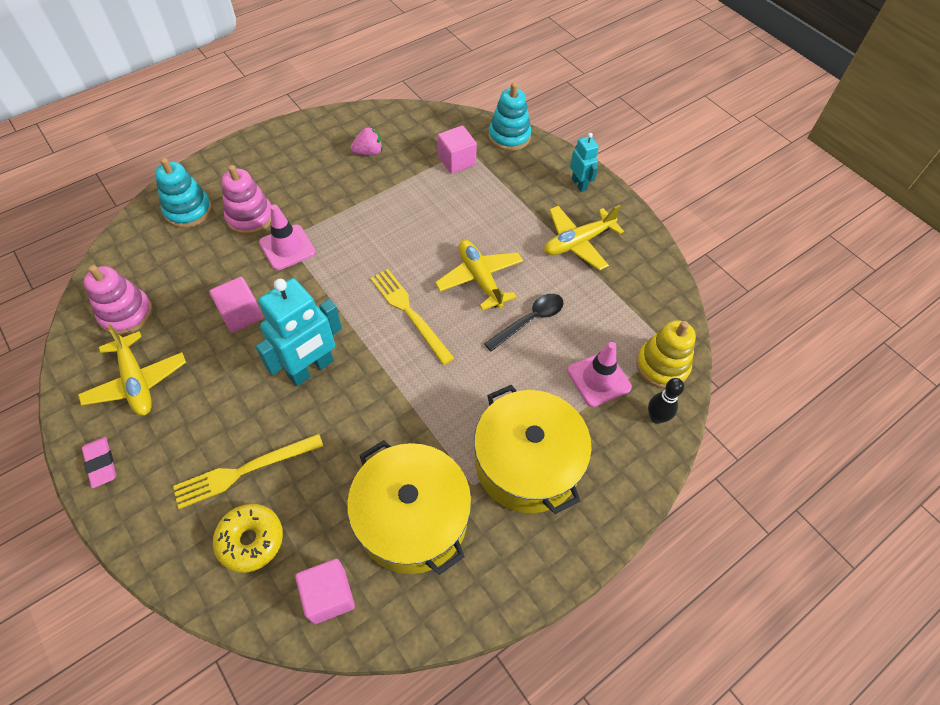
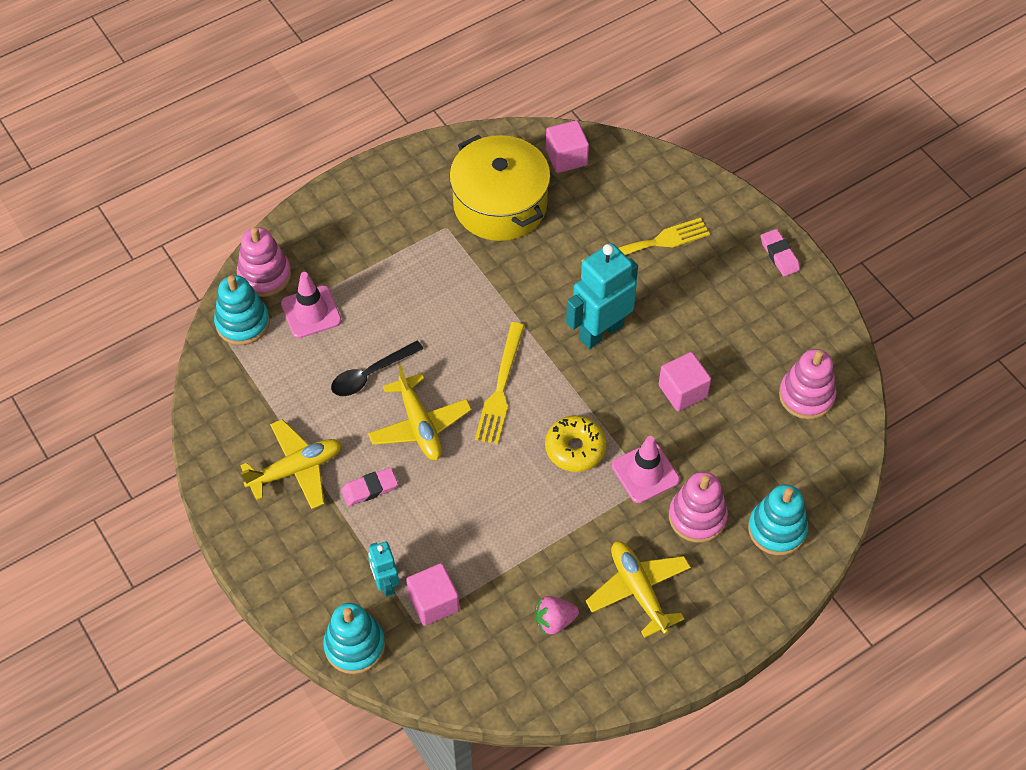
camera: 175 degrees left, 0 degrees up
(136, 382) = (771, 325): yellow plane -> yellow plane (638, 590)
(251, 540) = (634, 194): yellow donut -> yellow donut (575, 448)
(409, 313) = (500, 387): yellow fork -> yellow fork turned 45 degrees clockwise
(515, 230) = (369, 489): none -> pink eraser
(527, 463) = (395, 242): yellow pot -> none
(579, 184) = (273, 558): turquoise robot -> turquoise robot (385, 584)
(656, 417) = (264, 275): black bowling pin -> pink stacking toy
(662, 366) = (243, 323): yellow stacking toy -> turquoise stacking toy

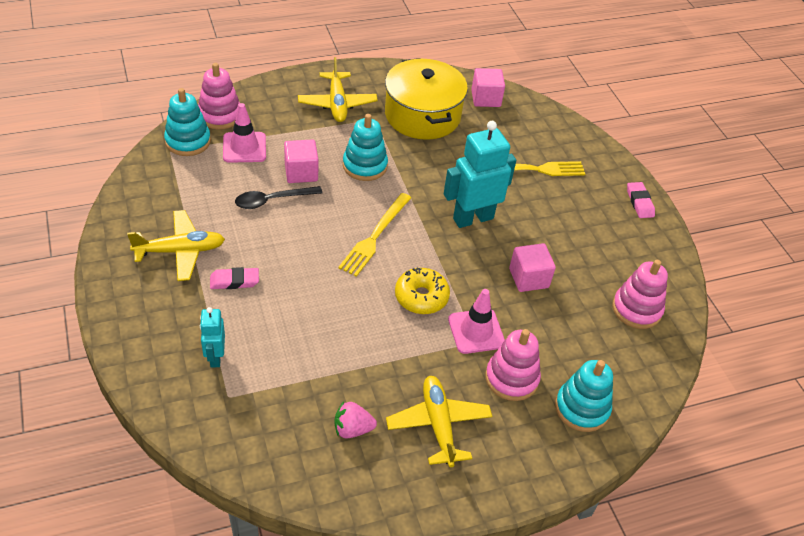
camera: 10 degrees right, 10 degrees down
(355, 646) = (165, 400): turquoise stacking toy -> turquoise stacking toy (365, 166)
(419, 425) = (296, 246): yellow plane -> yellow plane (337, 103)
(433, 602) = (250, 384): pink cube -> pink cube (301, 172)

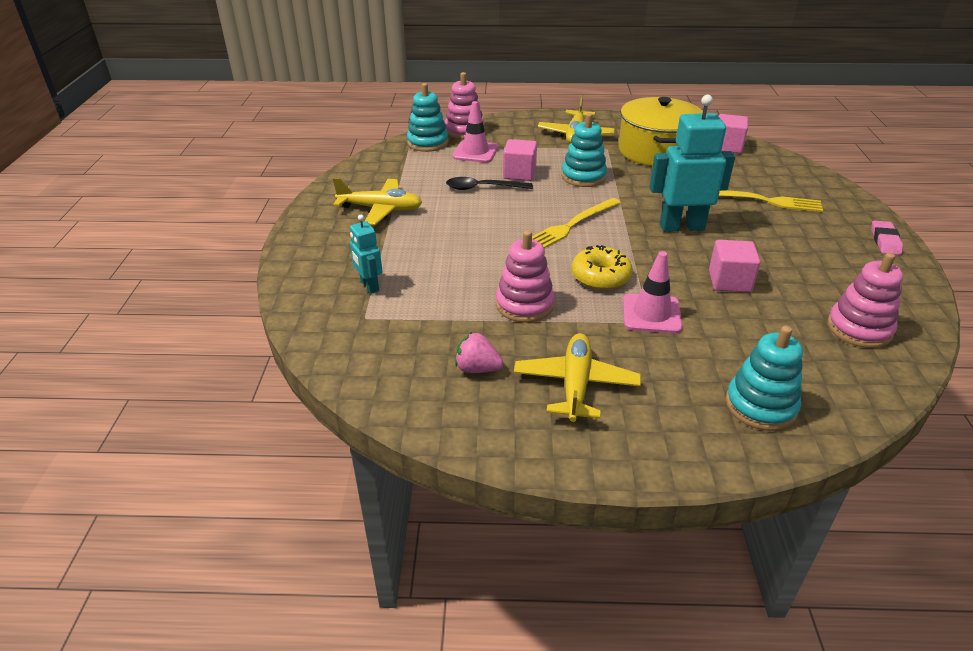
camera: 25 degrees right, 10 degrees down
(215, 357) = (369, 286): turquoise robot -> turquoise robot turned 45 degrees counterclockwise
(234, 281) = (418, 236): pink eraser -> none
(511, 378) = (679, 361): pink stacking toy -> pink stacking toy (524, 305)

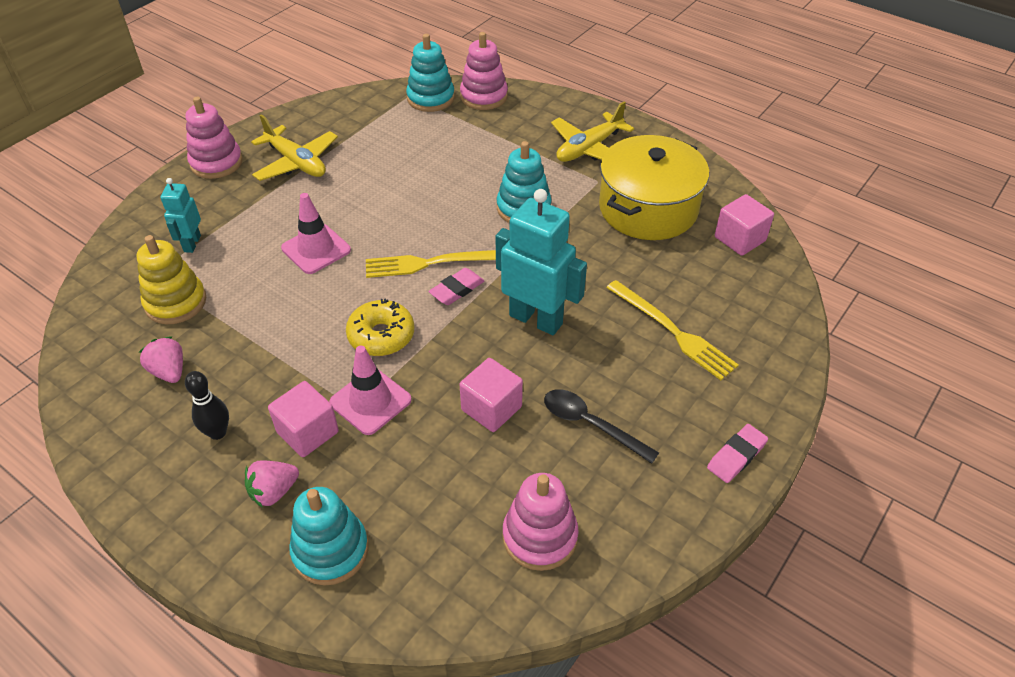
camera: 35 degrees right, 10 degrees up
(414, 326) = (176, 302): none -> yellow stacking toy
(475, 152) = (459, 129): pink traffic cone -> pink traffic cone (316, 249)
(482, 188) = (411, 178): black spoon -> black spoon (590, 424)
(519, 173) = (466, 175): pink cube -> pink cube (307, 432)
(524, 305) = (281, 329): pink stacking toy -> pink stacking toy (216, 163)
(575, 385) = (218, 432): yellow plane -> black bowling pin
(609, 232) = (457, 290): none -> pink eraser
(671, 396) = (274, 492): none -> pink strawberry

